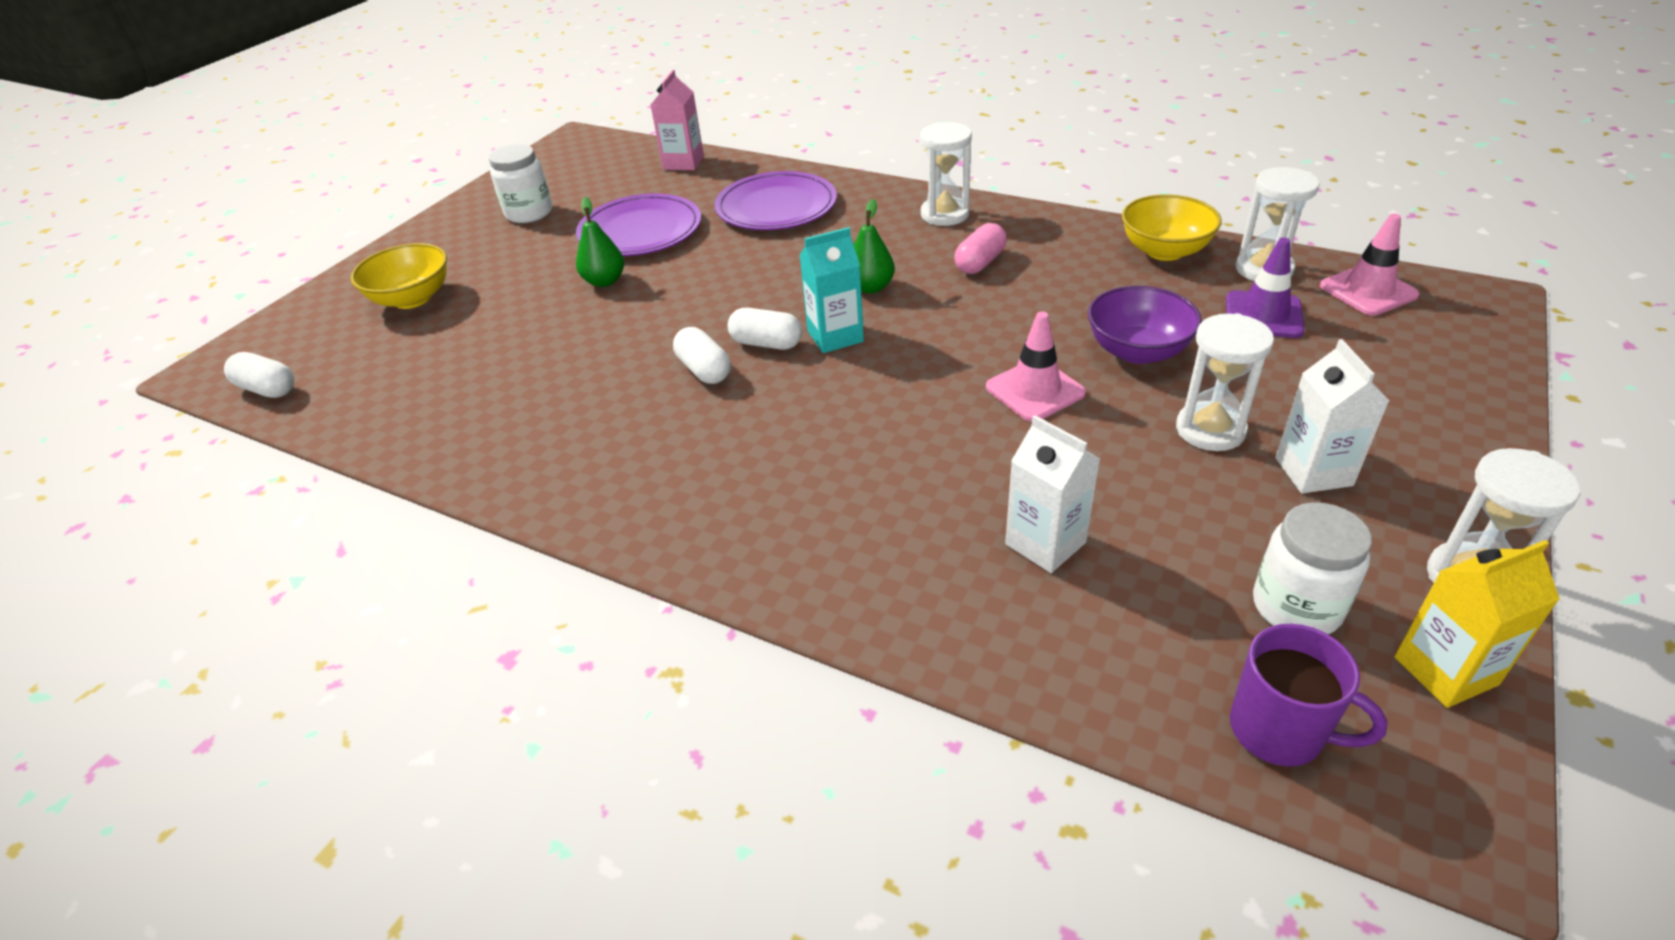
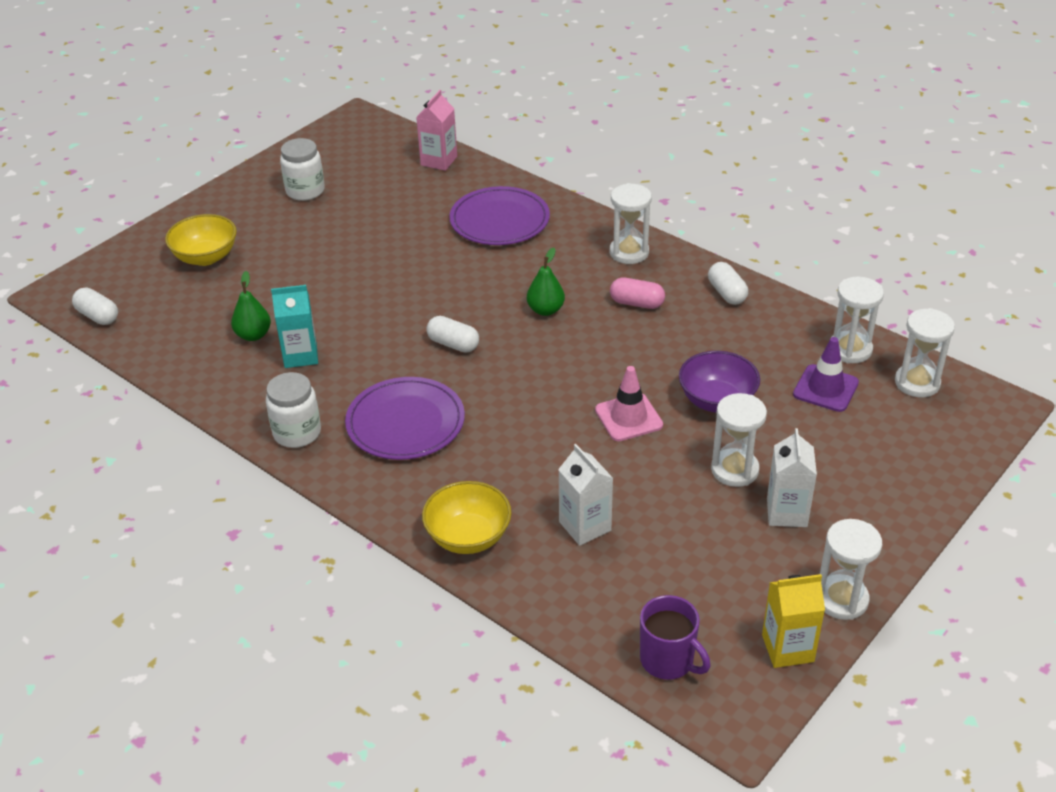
camera: 10 degrees right, 0 degrees up
(604, 281) = (349, 267): green pear -> green pear (253, 335)
(640, 231) = (387, 224): purple plate -> purple plate (405, 422)
(704, 370) = (403, 358): white capsule -> white capsule (726, 293)
(835, 336) = (504, 347): turquoise carton -> turquoise carton (300, 355)
(980, 263) = (637, 303): pink capsule -> pink capsule turned 60 degrees clockwise
(1164, 251) = (783, 319): yellow bowl -> yellow bowl (468, 537)
(1296, 607) = (721, 595): white jar -> white jar (297, 433)
(1368, 291) = (917, 383): pink traffic cone -> white hourglass

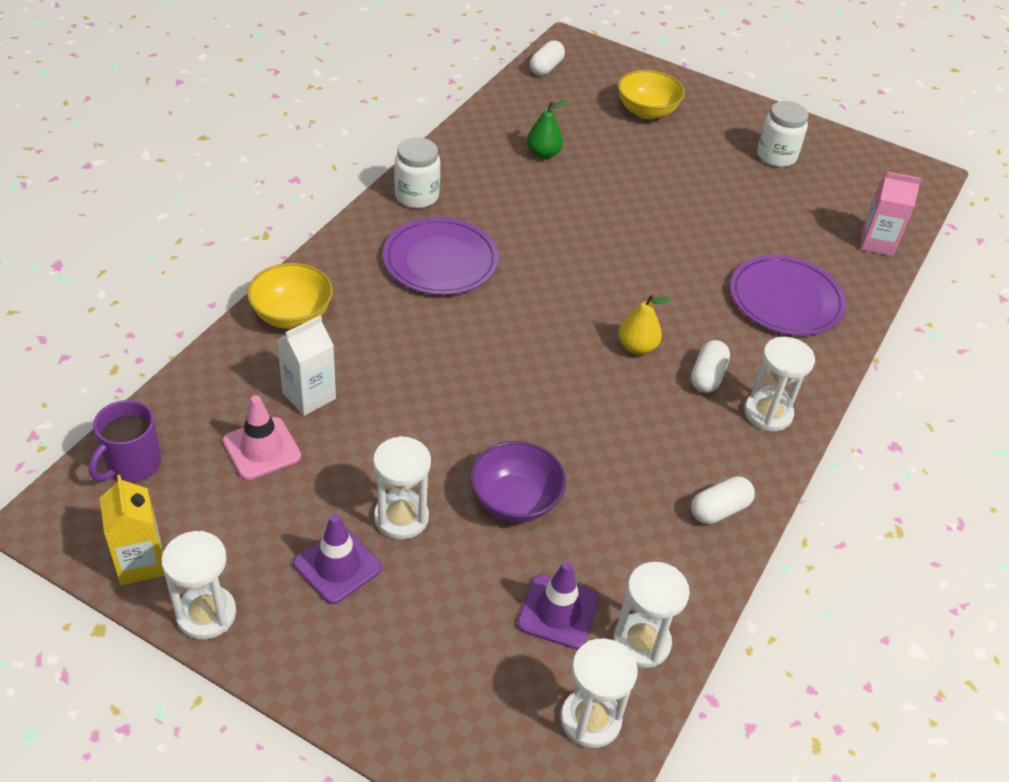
camera: 75 degrees right, 5 degrees up
(300, 355) = (521, 185): turquoise carton -> none
(453, 344) = (562, 282): white capsule -> white capsule (707, 376)
(545, 310) = (637, 347): green pear -> yellow pear
(628, 417) = (473, 423): pink traffic cone -> pink traffic cone (262, 448)
(637, 303) = (672, 424): pink capsule -> none
(786, 512) = (337, 566): white carton -> purple traffic cone

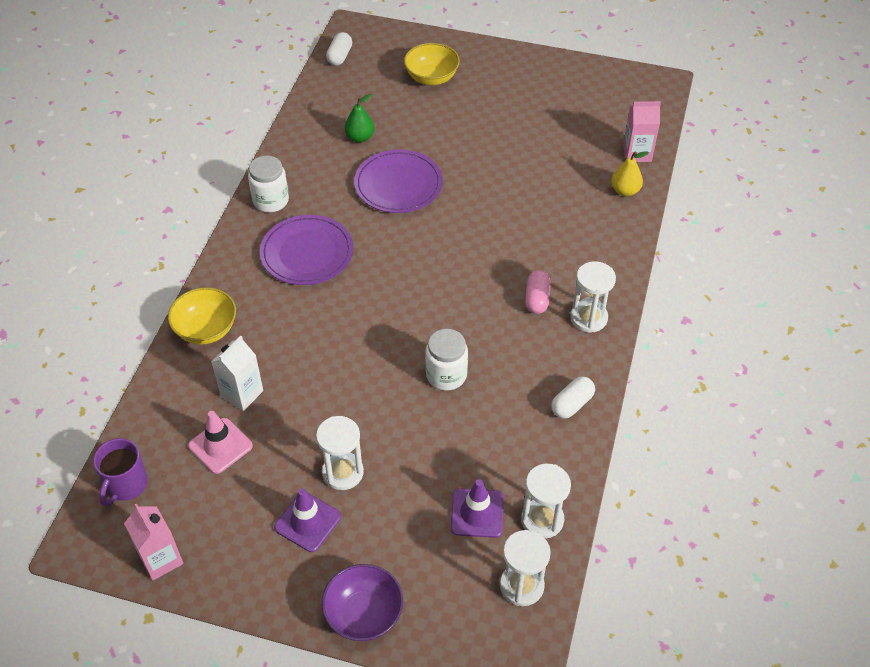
camera: 10 degrees left, 5 degrees up
(140, 562) = (161, 559): yellow carton -> pink carton
(206, 614) = (224, 585): white hourglass -> none
(515, 501) = (422, 437): purple bowl -> purple bowl (364, 614)
(637, 347) = (478, 288): yellow pear -> yellow pear (625, 191)
(707, 376) = (537, 299): white capsule -> pink capsule
(776, 156) = (543, 94): white jar -> white jar (446, 375)
(786, 299) = (579, 219): purple plate -> purple plate (398, 184)

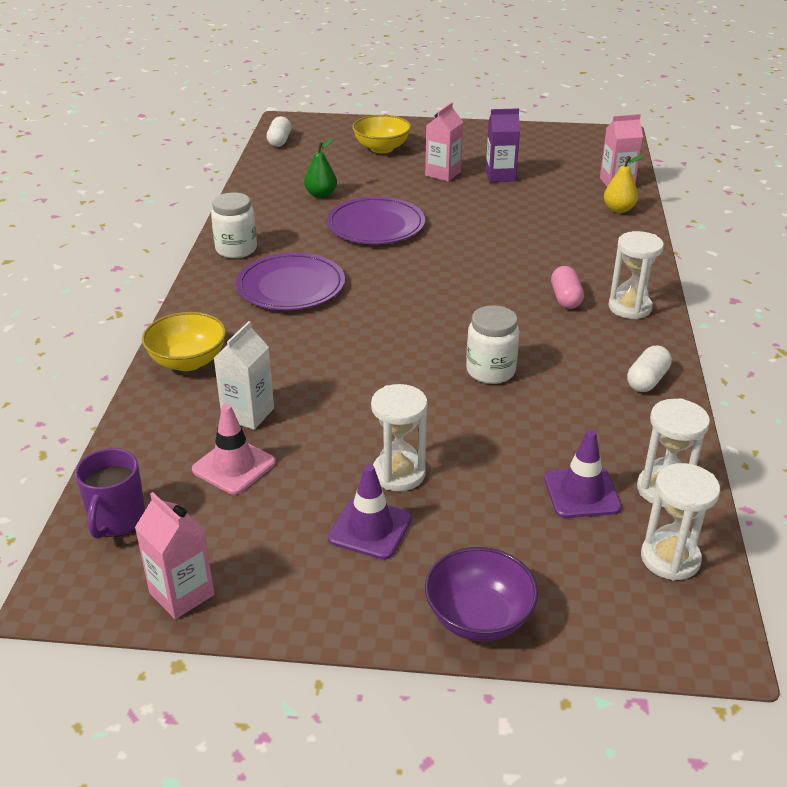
camera: 10 degrees left, 15 degrees down
(478, 121) = (443, 173): none -> pink carton
(530, 130) = (500, 176): none -> purple carton

